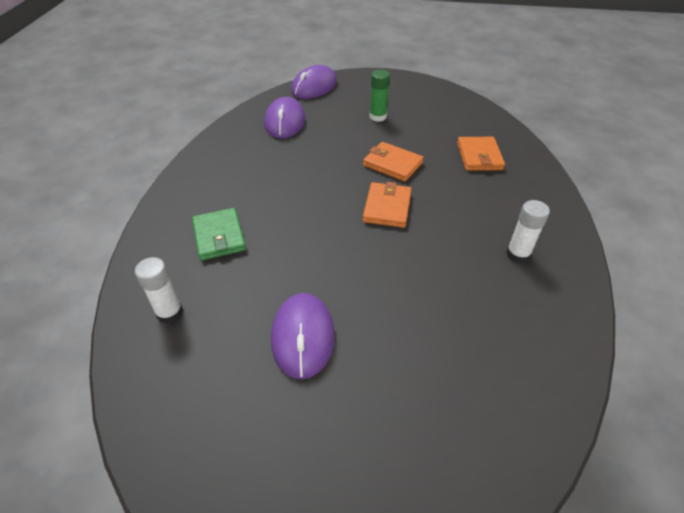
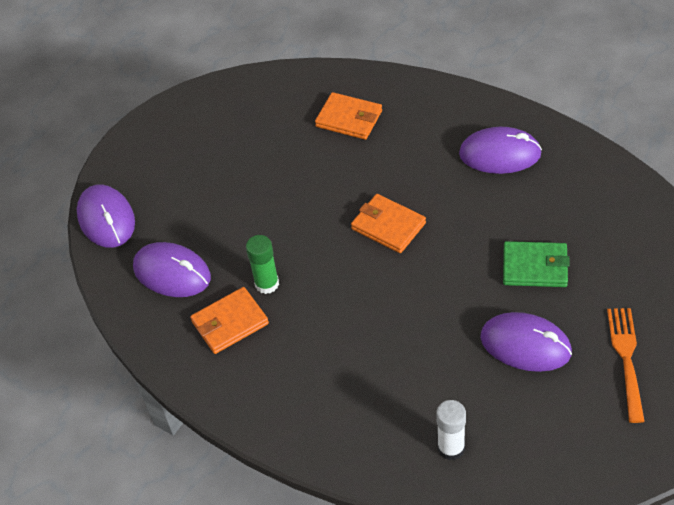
camera: 60 degrees left, 5 degrees up
(219, 236) = (359, 386): green wallet -> green wallet (535, 267)
(319, 437) = (626, 359): none -> orange fork
(378, 117) = (221, 177): green glue stick -> green glue stick (267, 284)
(392, 164) = (320, 196): orange wallet -> orange wallet (230, 322)
(518, 254) = (500, 154): white glue stick -> purple mouse

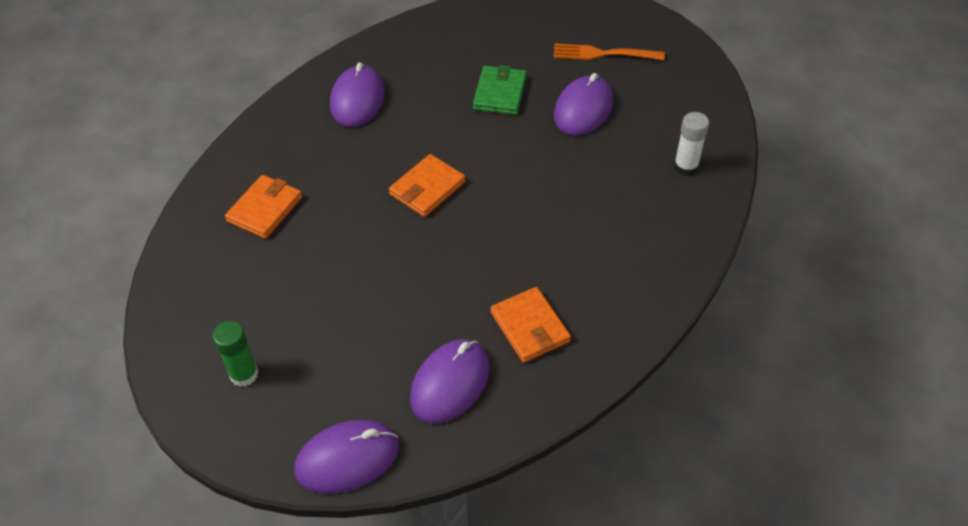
camera: 90 degrees left, 0 degrees up
(267, 284) = (483, 292): green glue stick -> green glue stick (244, 374)

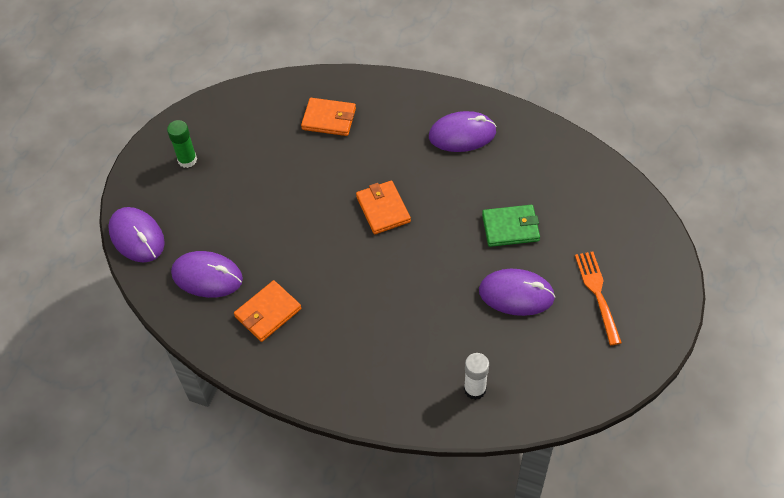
camera: 75 degrees right, 5 degrees up
(427, 188) = (383, 209): orange wallet -> orange wallet turned 45 degrees clockwise

